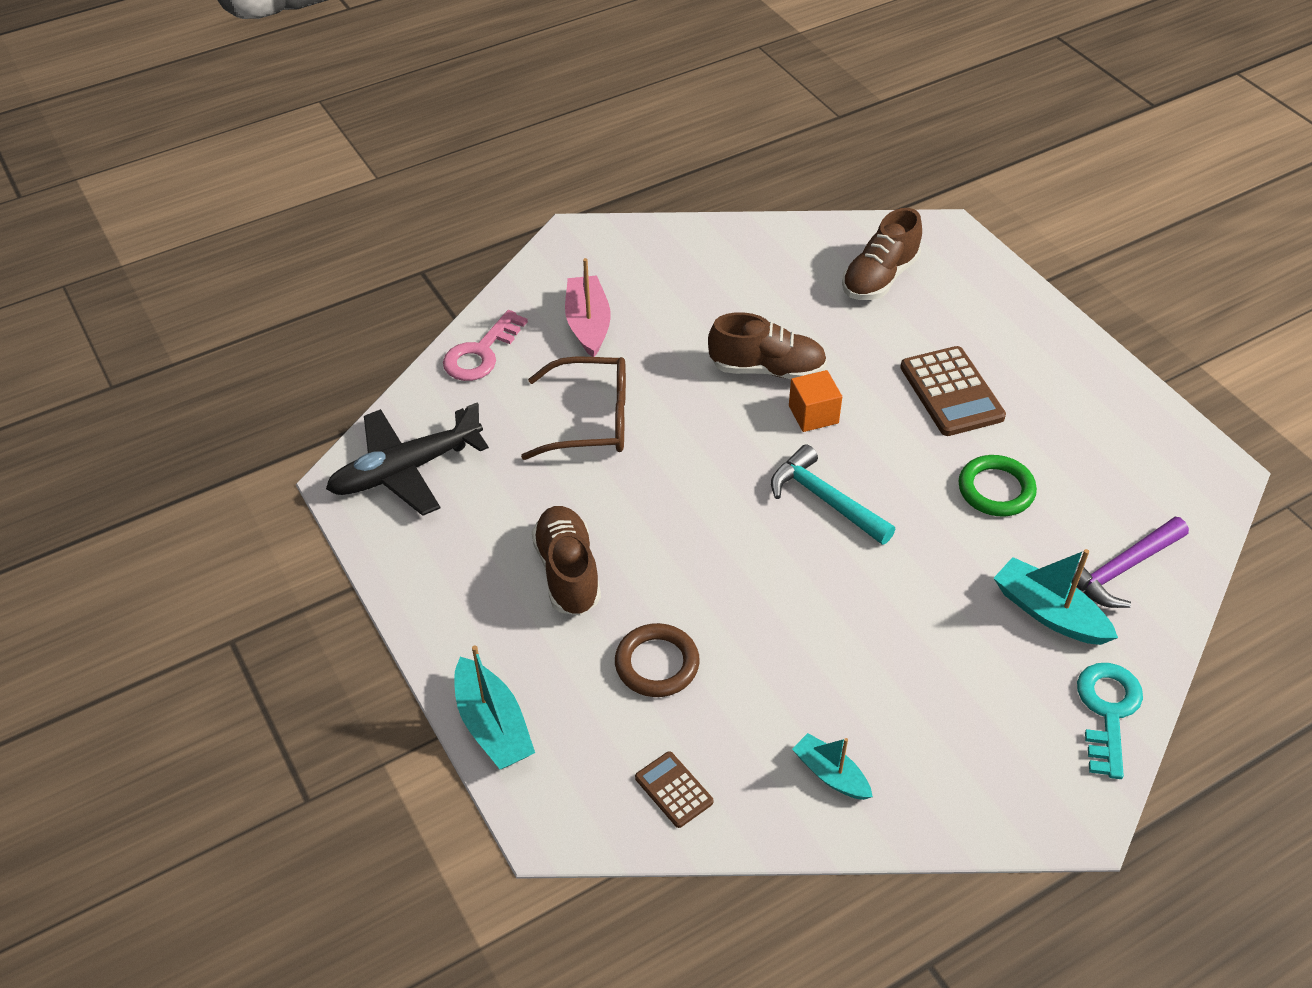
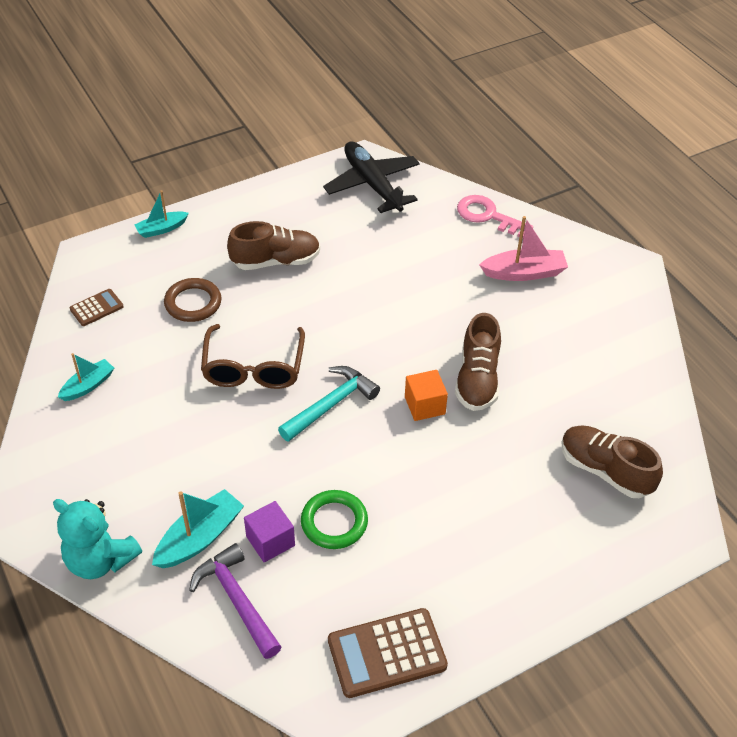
camera: 90 degrees right, 0 degrees up
(493, 725) = (162, 229): turquoise boat -> turquoise boat, size x0.65
(589, 420) = (419, 273): brown glasses -> brown glasses (254, 367)
(951, 392) = (453, 507): brown calculator -> brown calculator (387, 653)
(1035, 545) = (270, 541): none -> purple cube
(1107, 711) = (100, 560): turquoise key -> turquoise teddy bear

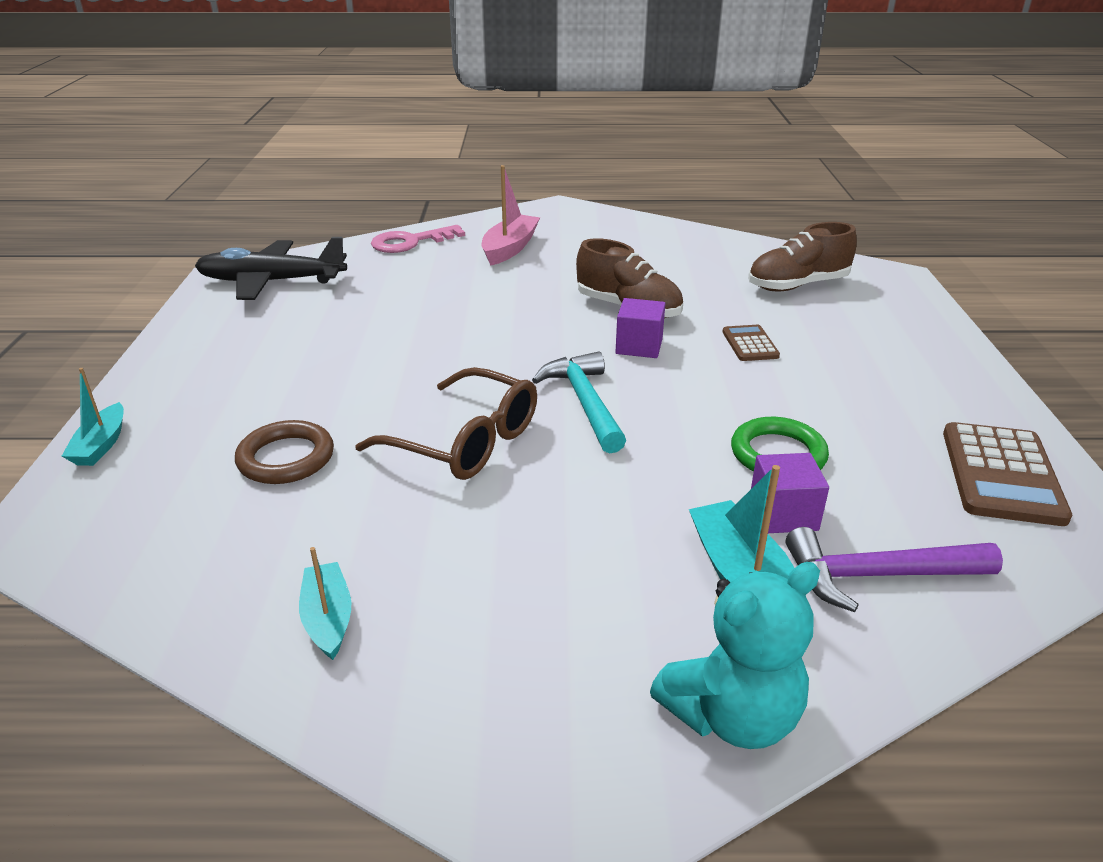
camera: 60 degrees left, 15 degrees down
(96, 308) = (167, 558): brown calculator -> brown calculator (750, 344)
(276, 261) = (300, 373): brown shoe -> none
(424, 405) = (639, 346): orange cube -> purple cube

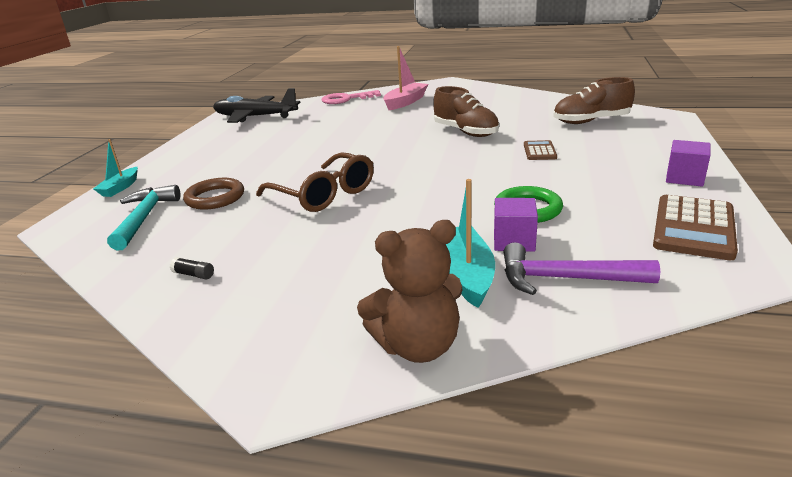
camera: 15 degrees right, 5 degrees down
(328, 619) = (193, 274): turquoise boat -> black glue stick
(584, 403) = (410, 178): turquoise hammer -> turquoise hammer (144, 218)
(639, 346) = (462, 151): purple cube -> purple cube (684, 178)
(732, 715) = (417, 346): turquoise teddy bear -> brown teddy bear

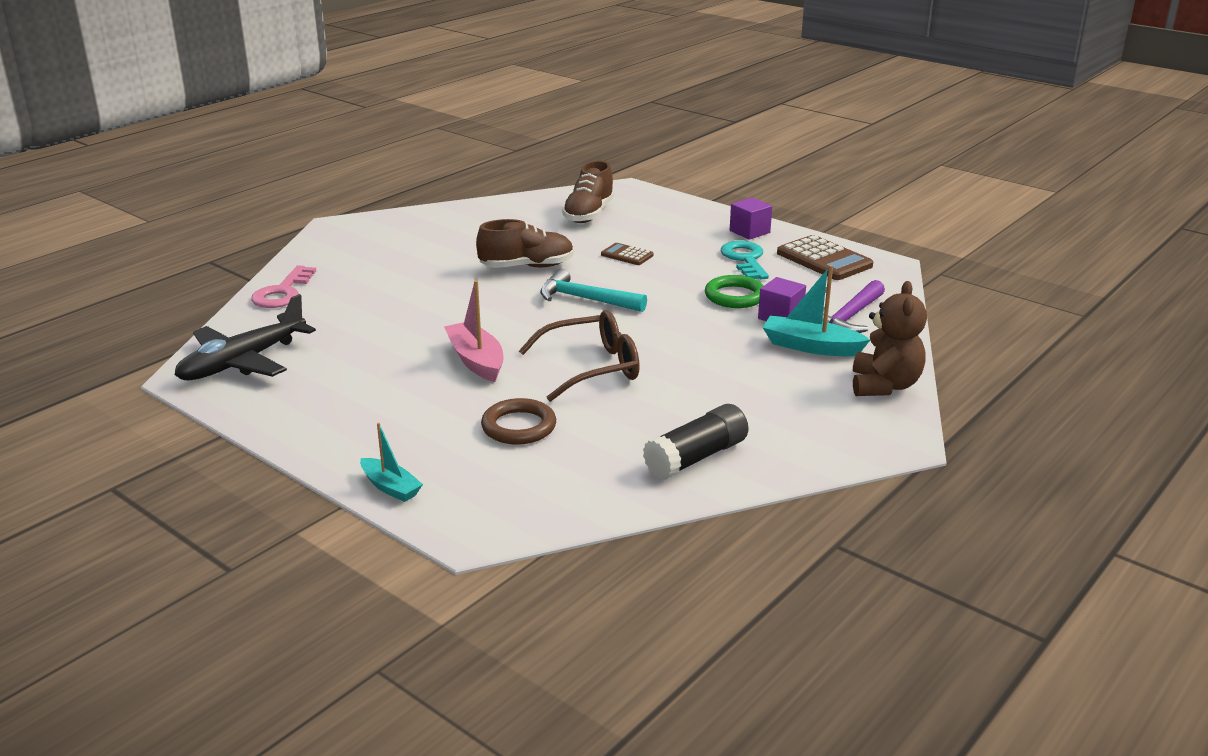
camera: 65 degrees left, 0 degrees up
(144, 218) = (521, 475): turquoise hammer -> turquoise hammer (585, 299)
(193, 274) = (696, 457): black glue stick -> black glue stick, size x2.49
(405, 102) = (368, 266): pink boat -> pink boat (476, 361)
(617, 192) = (745, 259): none -> turquoise key

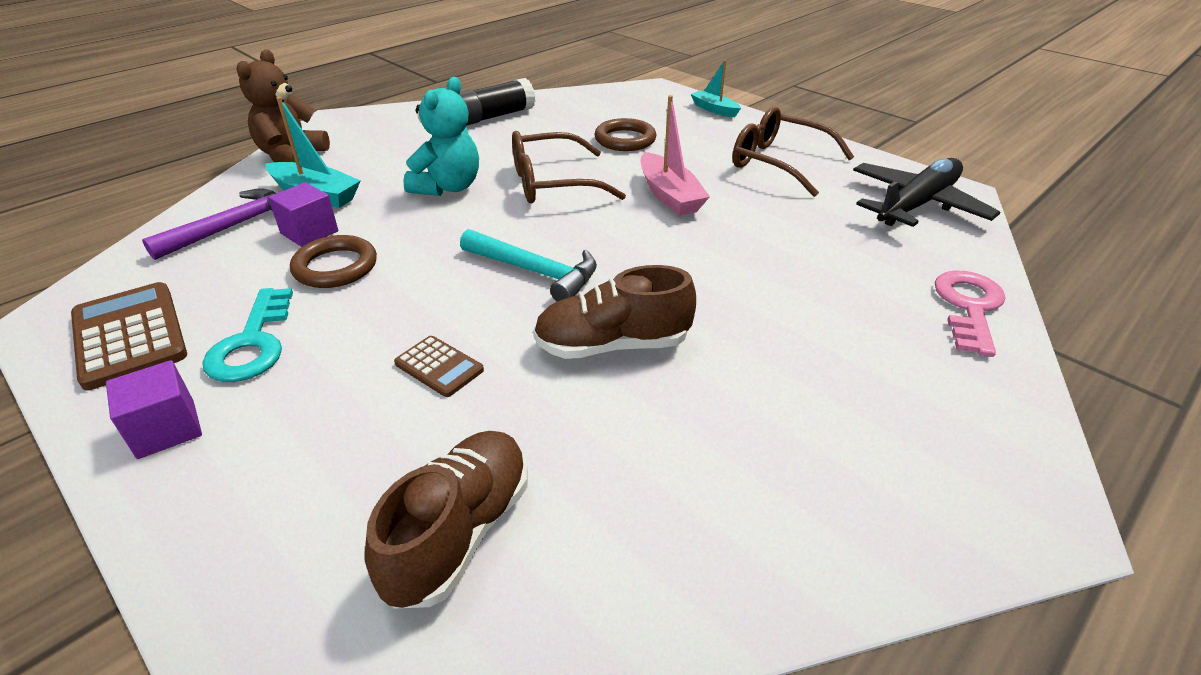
camera: 175 degrees left, 10 degrees up
(347, 402) = (780, 163): none -> brown glasses
(692, 359) = (448, 187): none -> turquoise teddy bear
(735, 296) = (335, 267): green ring -> brown ring

